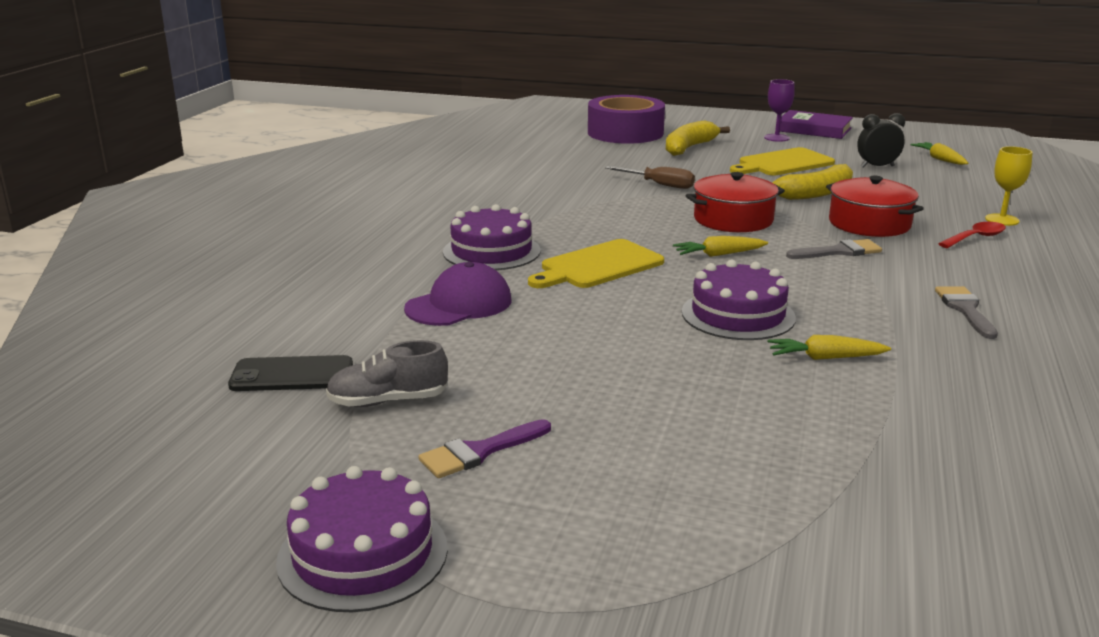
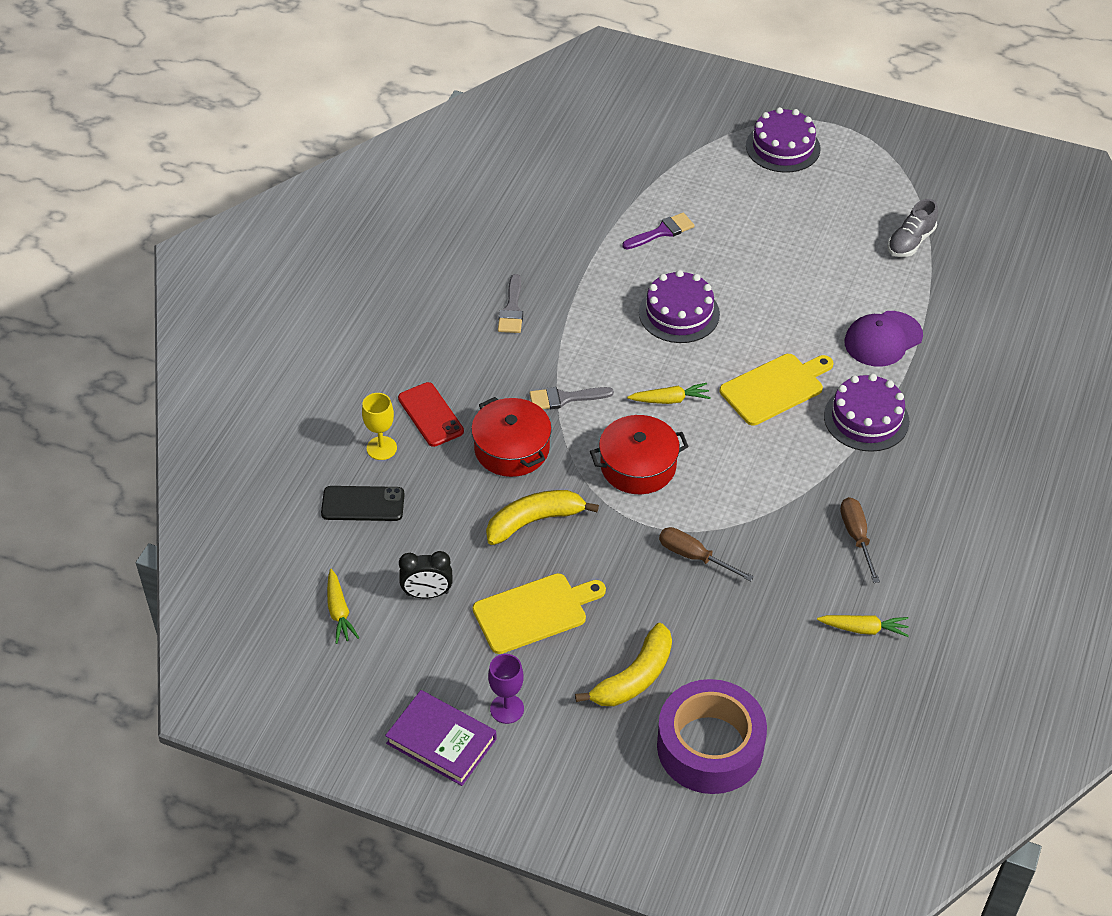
camera: 175 degrees left, 25 degrees up
(292, 375) = (977, 268): black phone -> black phone (363, 504)
(363, 554) = (897, 148): purple cake -> purple cake (783, 147)
(388, 401) = (910, 242): grey shoe -> grey shoe turned 135 degrees clockwise
(479, 452) = (852, 201): purple brush -> purple brush (662, 232)
(511, 196) = (856, 537): none -> brown screwdriver
(825, 358) = (636, 263): yellow carrot -> yellow carrot (863, 629)
(976, 238) = (430, 415): red spoon -> red phone

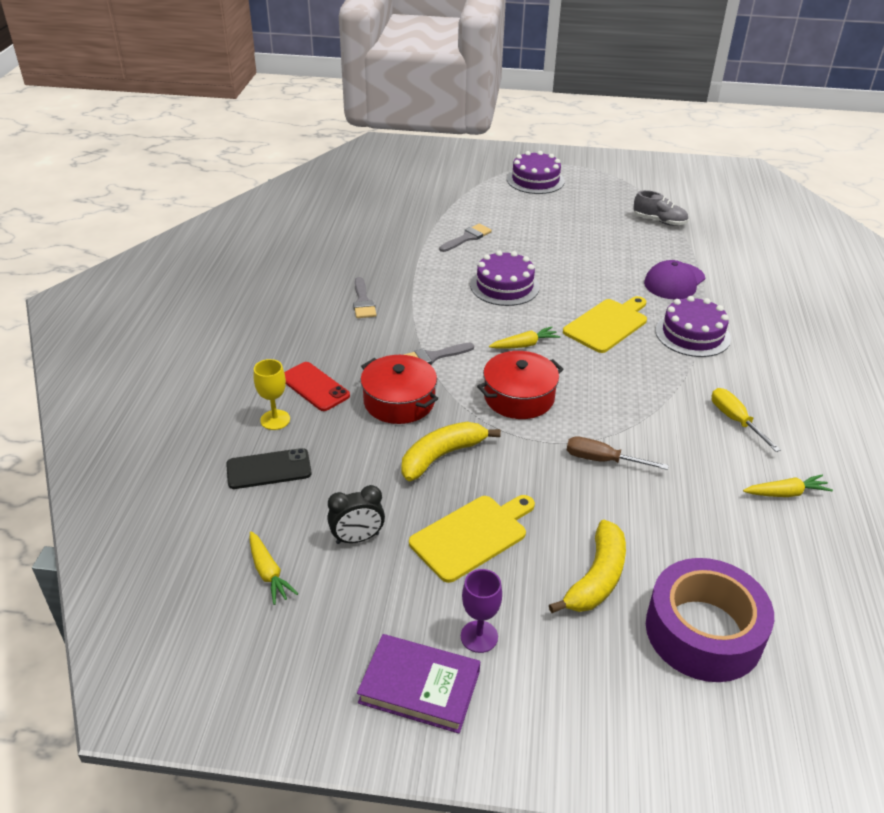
camera: 15 degrees left, 10 degrees down
(662, 232) = (467, 238): purple brush -> grey brush
(856, 537) = (735, 420): brown screwdriver -> yellow screwdriver
(910, 242) = (659, 221): grey shoe -> grey shoe turned 90 degrees counterclockwise

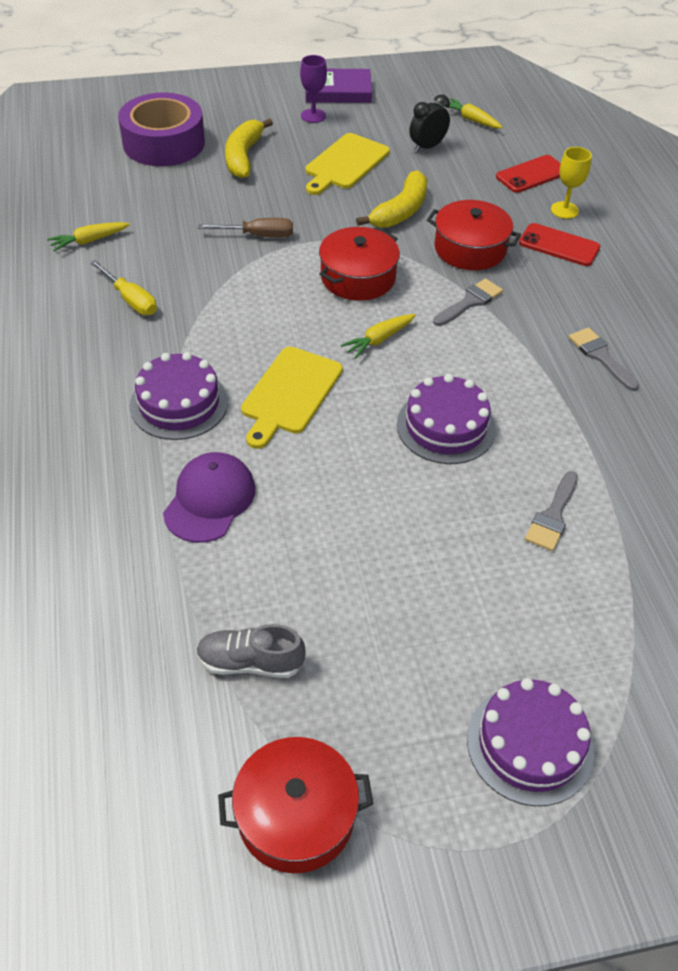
camera: 160 degrees right, 10 degrees up
(269, 469) = (531, 174): black phone -> red phone
(646, 183) = (296, 815): none -> red pot

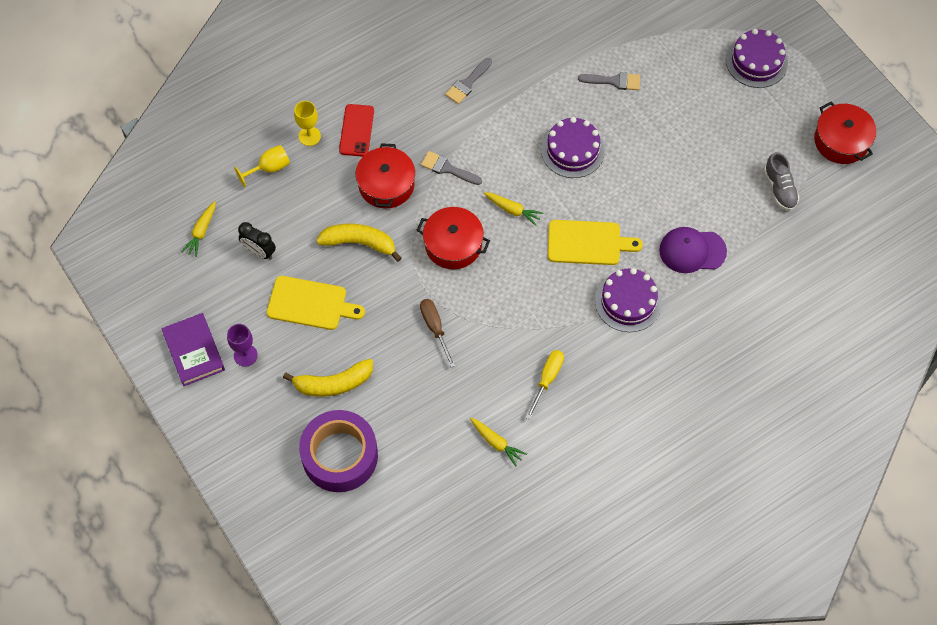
camera: 110 degrees left, 15 degrees up
(531, 174) = (269, 168): red phone -> yellow goblet

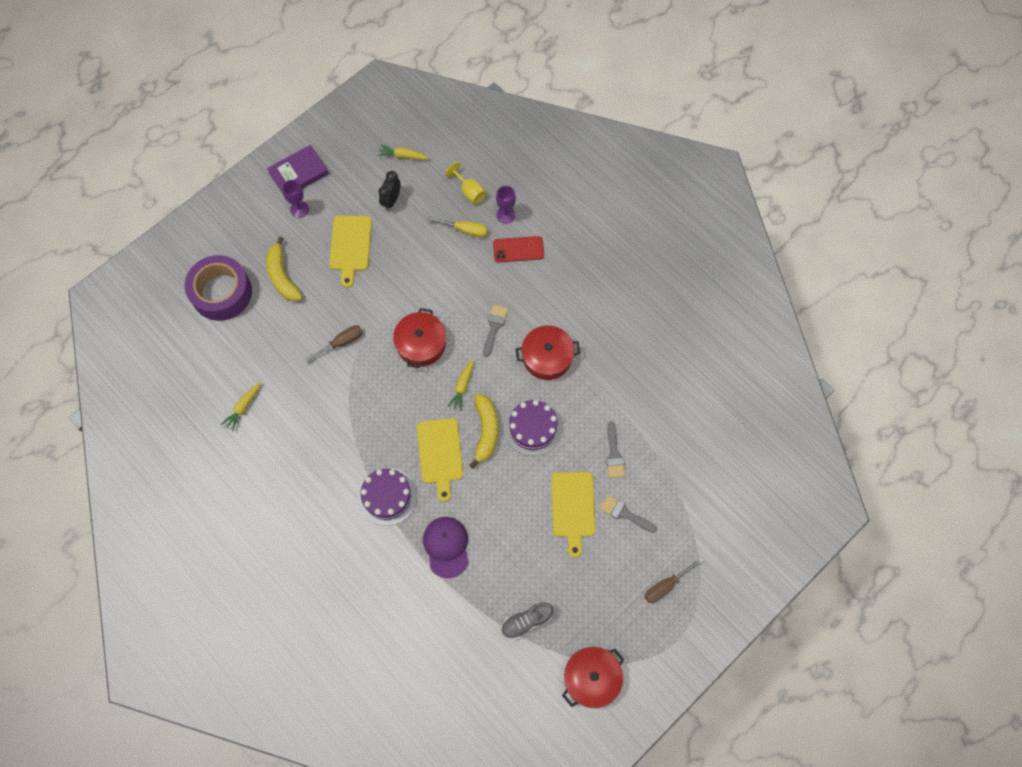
camera: 80 degrees right, 5 degrees up
(309, 136) = (506, 215): yellow goblet -> purple goblet
(359, 243) = (411, 272): yellow banana -> yellow banana (486, 431)
(386, 184) = (470, 282): red pot -> red pot (547, 357)
(467, 83) = (584, 329): grey brush -> grey brush (624, 513)
(547, 379) = (304, 439): yellow screwdriver -> yellow screwdriver (465, 230)
(666, 128) = (573, 508): none -> yellow cutting board
(756, 61) = (666, 585): purple cake -> brown screwdriver

